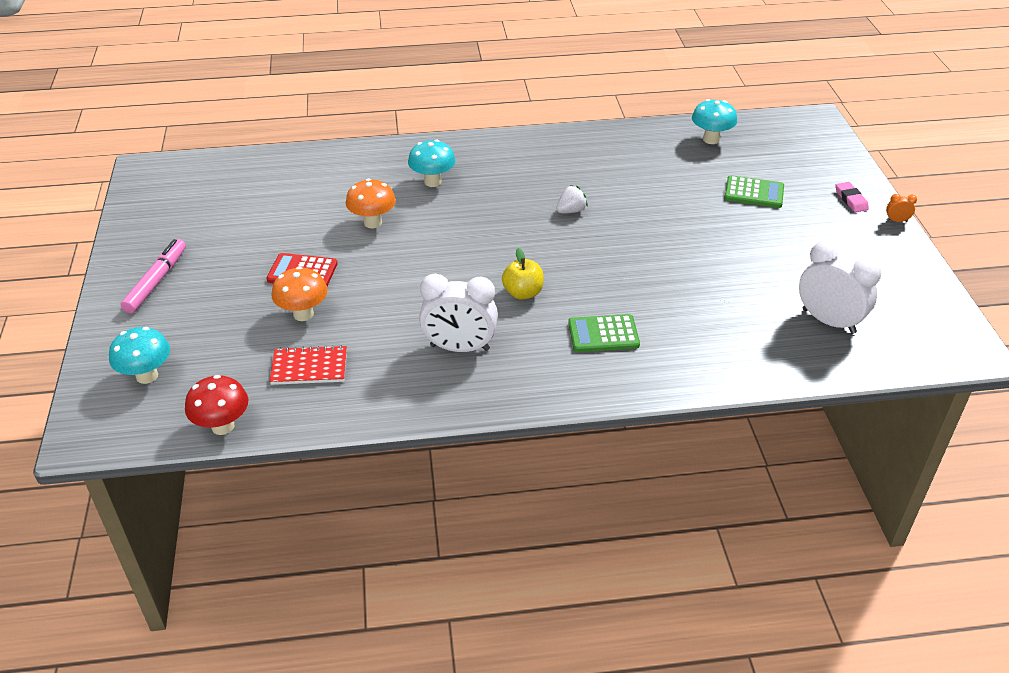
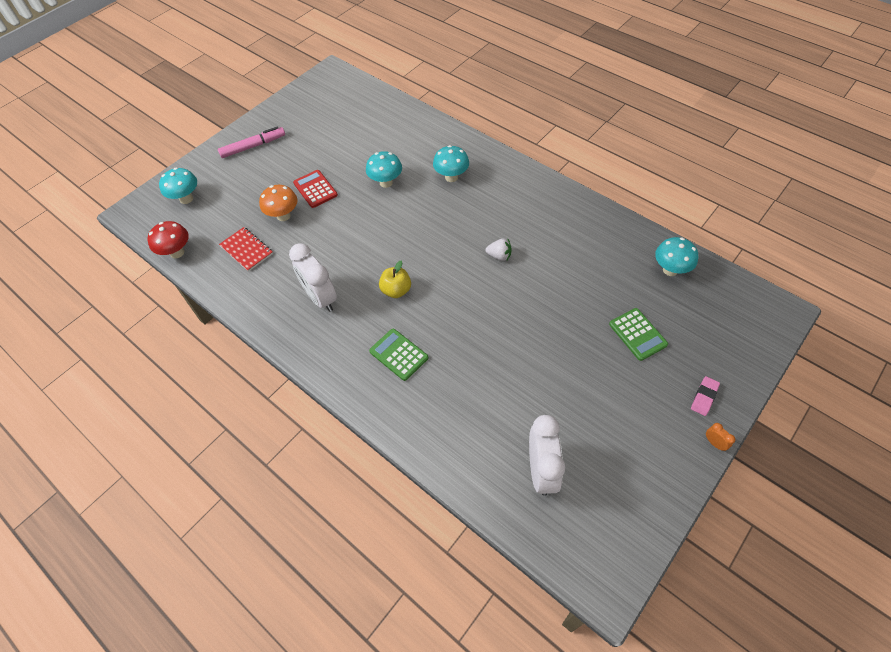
camera: 50 degrees right, 15 degrees up
(373, 222) = (386, 182): orange mushroom -> turquoise mushroom

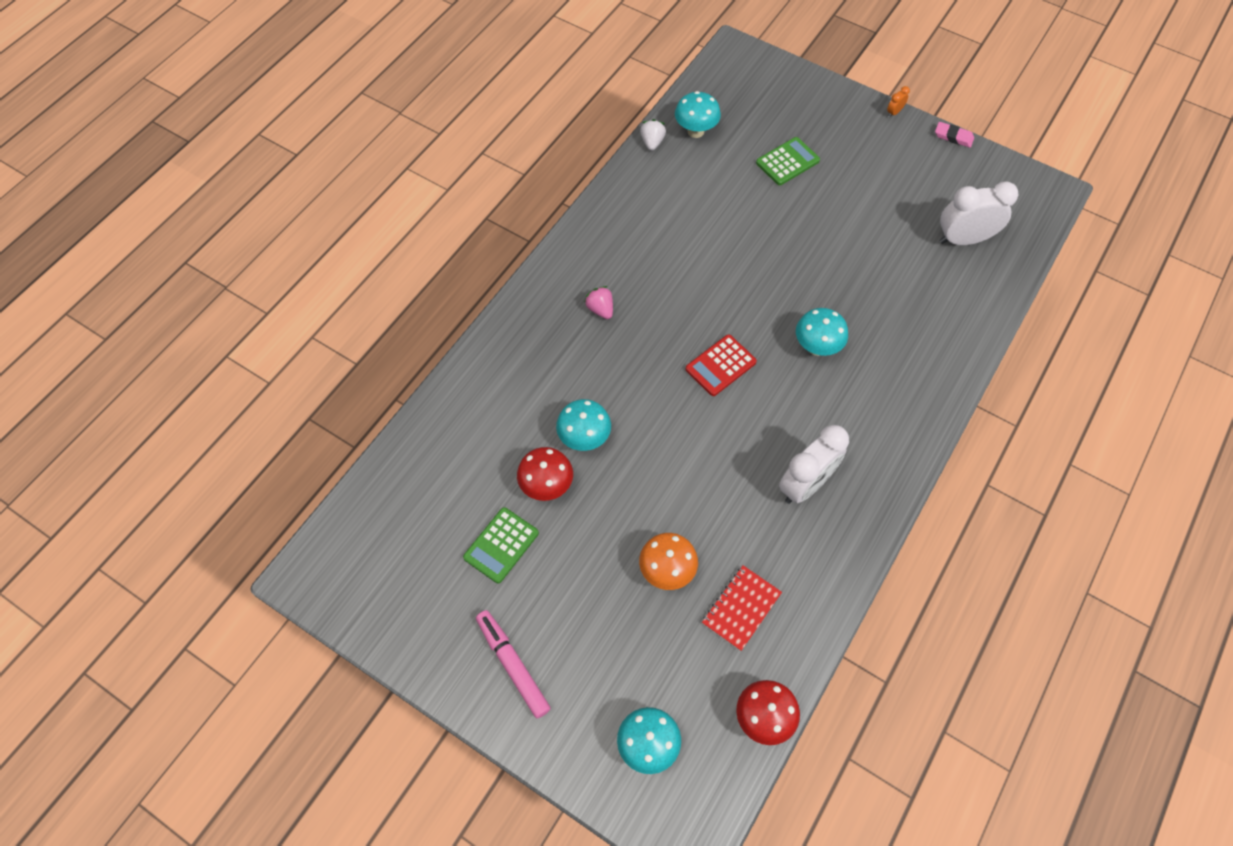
camera: 100 degrees left, 5 degrees up
(315, 189) = (606, 536): red calculator -> red calculator (720, 365)
(357, 164) = (546, 486): none -> red mushroom
(396, 290) = (775, 396): yellow apple -> none
(398, 354) = (867, 380): green calculator -> green calculator (501, 545)
(451, 177) = (567, 355): turquoise mushroom -> turquoise mushroom (816, 347)
(487, 196) = (600, 309): none -> pink strawberry
(499, 256) = (701, 290): white strawberry -> white strawberry (652, 142)
(704, 397) = (848, 116): pink eraser -> pink eraser (953, 137)

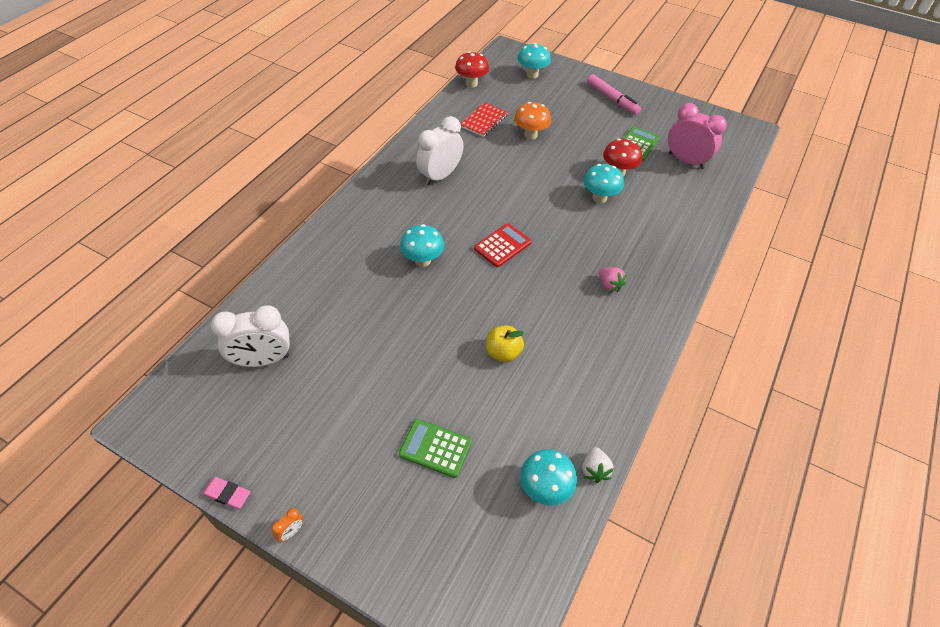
camera: 175 degrees right, 10 degrees down
(438, 507) = (686, 161): none -> pink clock
(725, 239) = (503, 352): none -> yellow apple
(787, 162) = (435, 448): green calculator -> green calculator turned 60 degrees clockwise

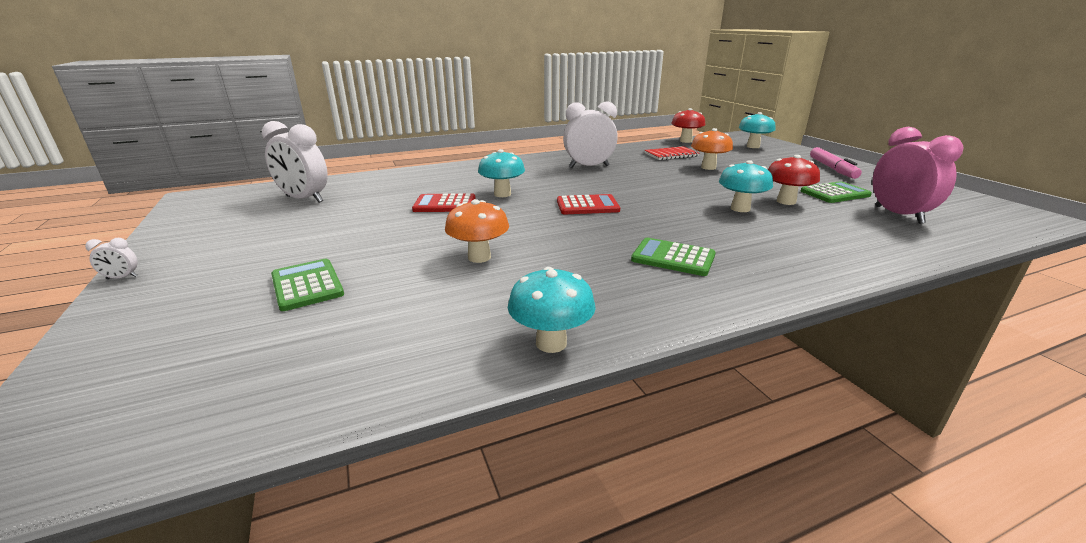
camera: 40 degrees right, 25 degrees down
(227, 494) = (145, 242): pink eraser -> none
(291, 531) = (122, 278): orange clock -> white clock
(397, 301) = (445, 204): none -> red calculator
(503, 352) = (479, 257): yellow apple -> orange mushroom
(545, 489) = (335, 367): turquoise mushroom -> turquoise mushroom (551, 343)
(594, 470) = (417, 384): white strawberry -> none
(609, 285) = (673, 258): pink strawberry -> green calculator

